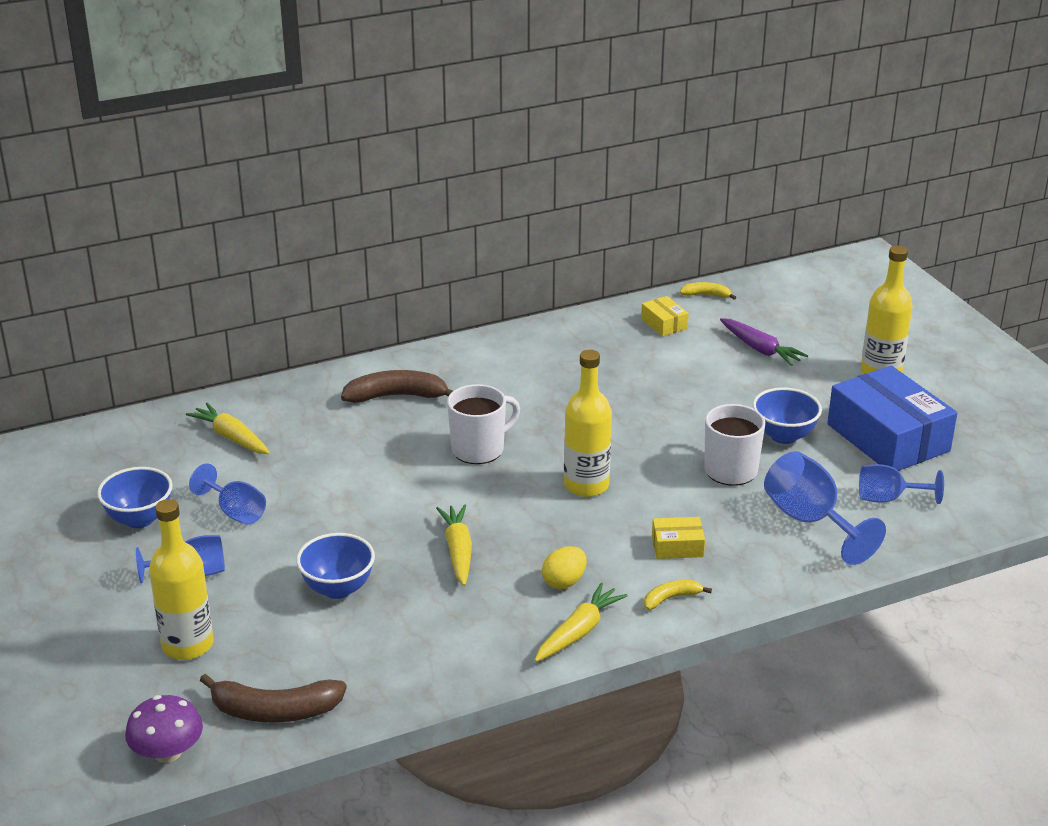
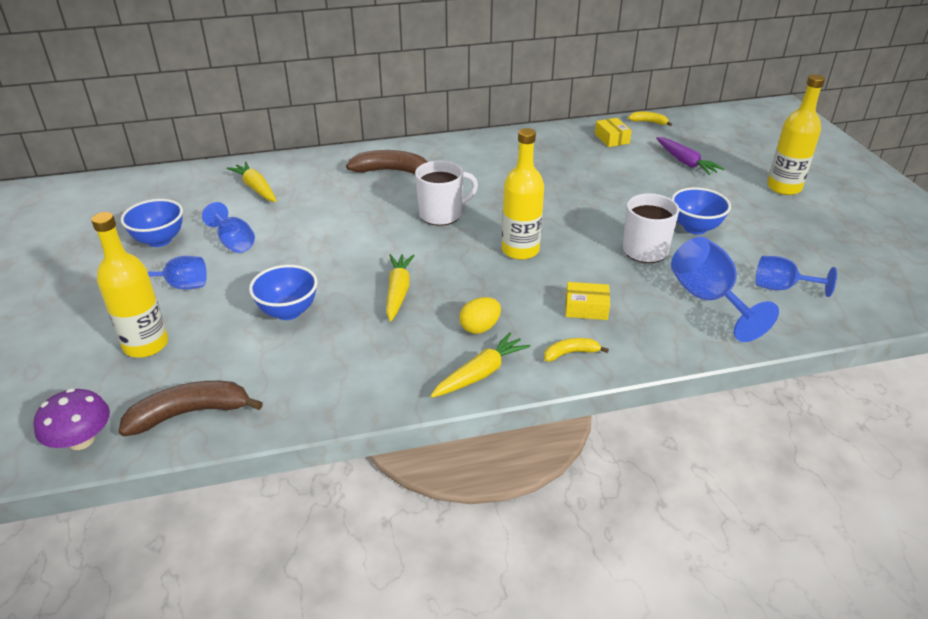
camera: 10 degrees right, 5 degrees up
(275, 711) = (190, 413): brown banana -> brown banana turned 150 degrees clockwise
(888, 438) = (785, 238): blue box -> none

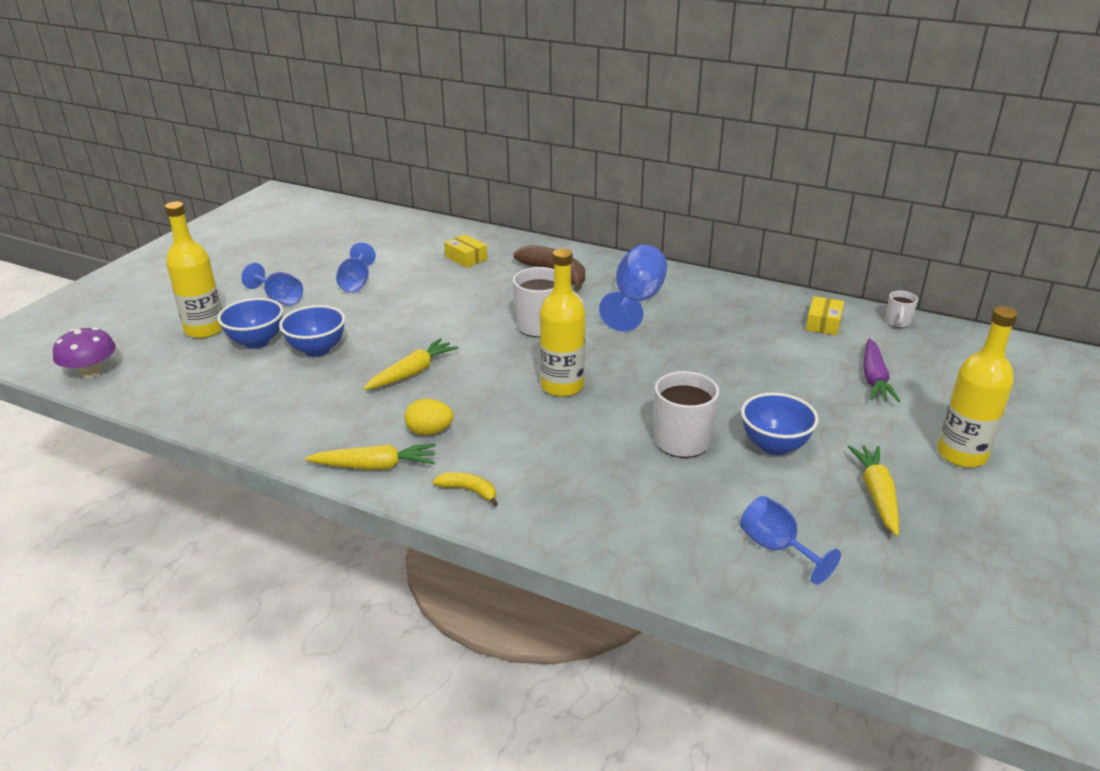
camera: 40 degrees right, 5 degrees down
(159, 240) = (313, 261): blue bowl -> blue bowl (256, 342)
(190, 413) = (164, 387): brown banana -> none
(256, 188) = (430, 247): yellow carrot -> yellow carrot (877, 494)
(586, 308) = (542, 462): yellow box -> yellow box (466, 258)
(649, 122) = (897, 322): yellow banana -> white mug
(708, 299) = (674, 516): blue goblet -> blue goblet (636, 301)

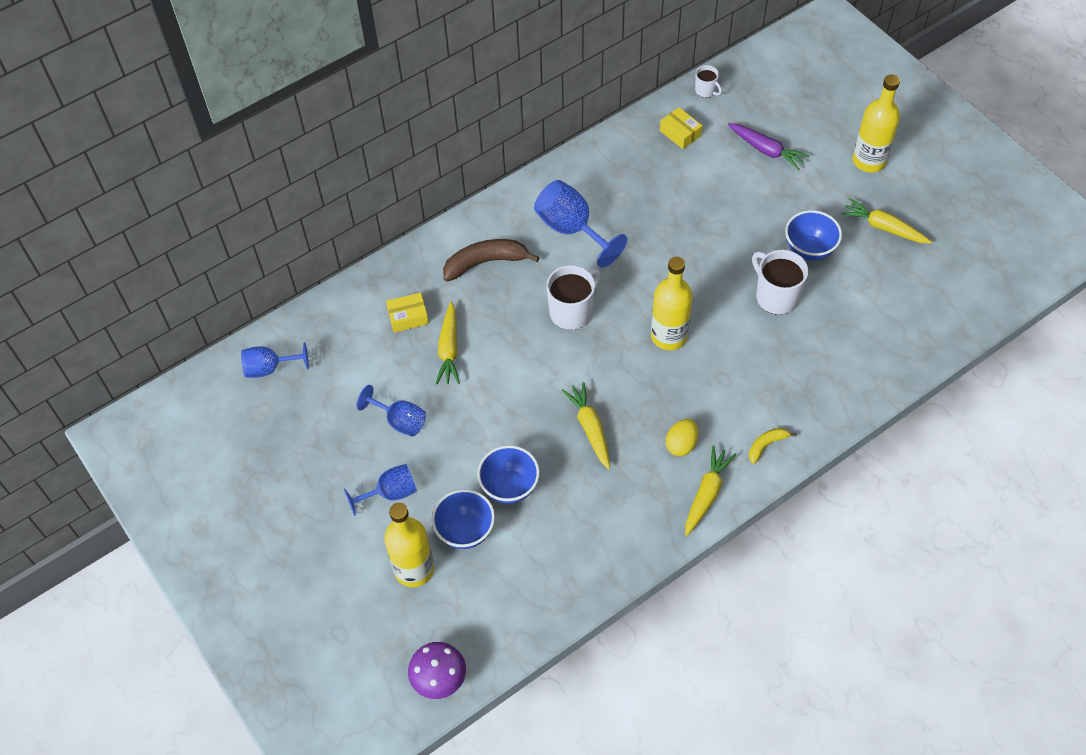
camera: 60 degrees left, 25 degrees up
(447, 283) = (449, 349): none -> yellow carrot
(777, 548) = (905, 305): blue goblet -> blue goblet (269, 368)

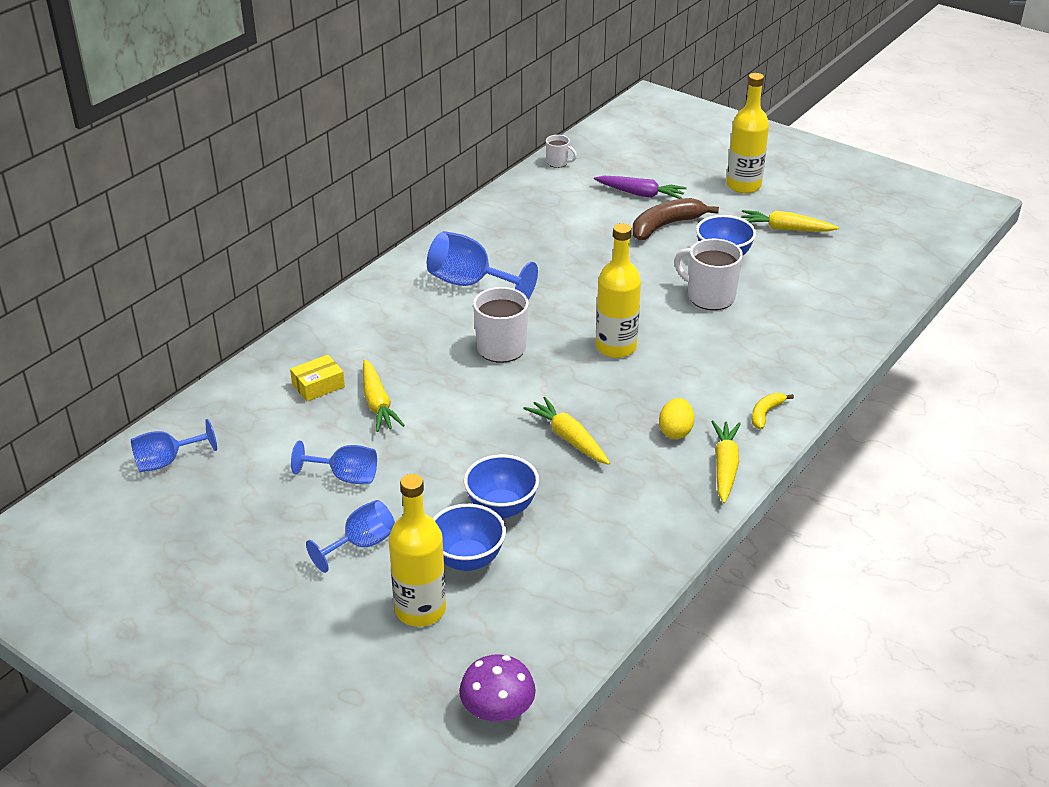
camera: 20 degrees left, 20 degrees down
(485, 262) = (388, 326): brown banana -> brown banana (665, 226)
(680, 133) = (548, 196): yellow box -> none

